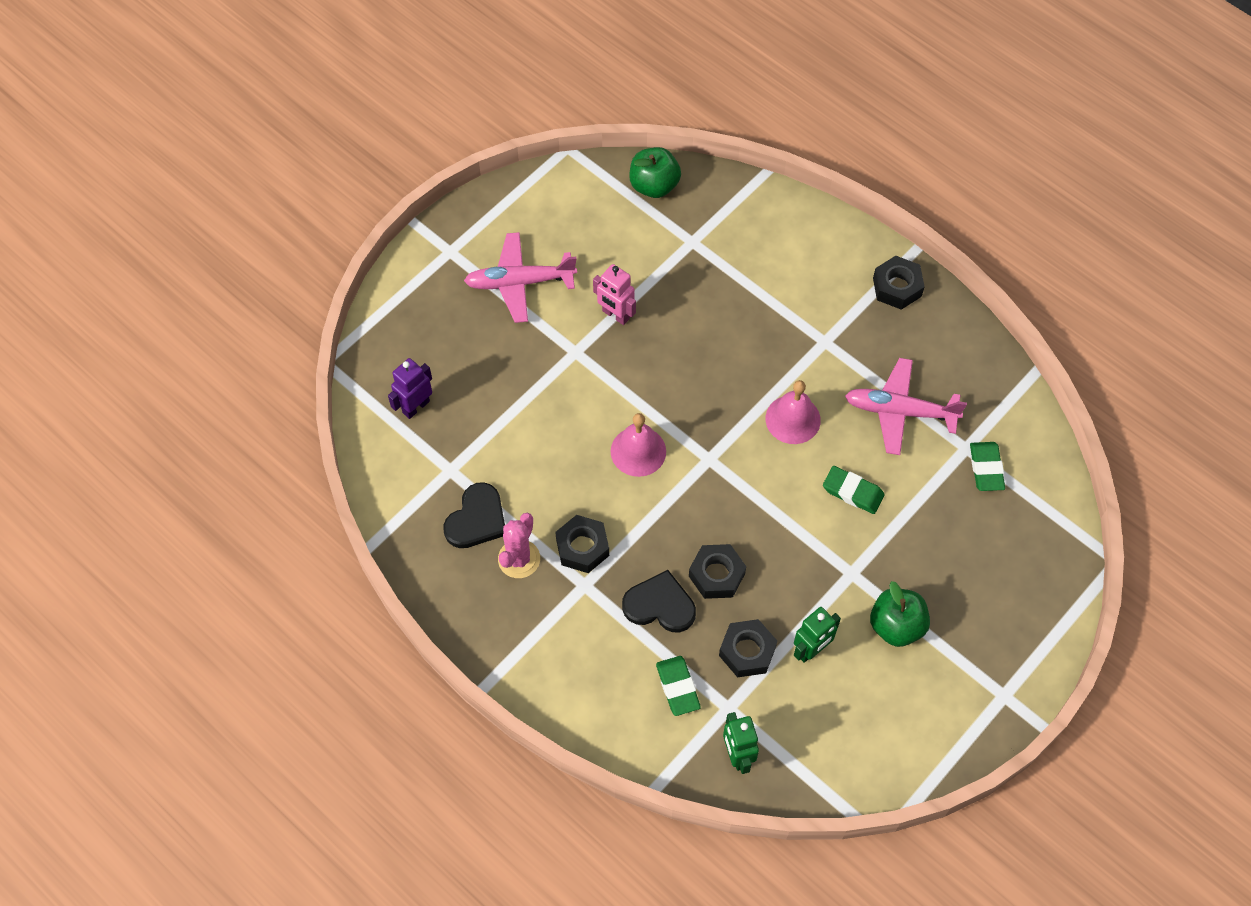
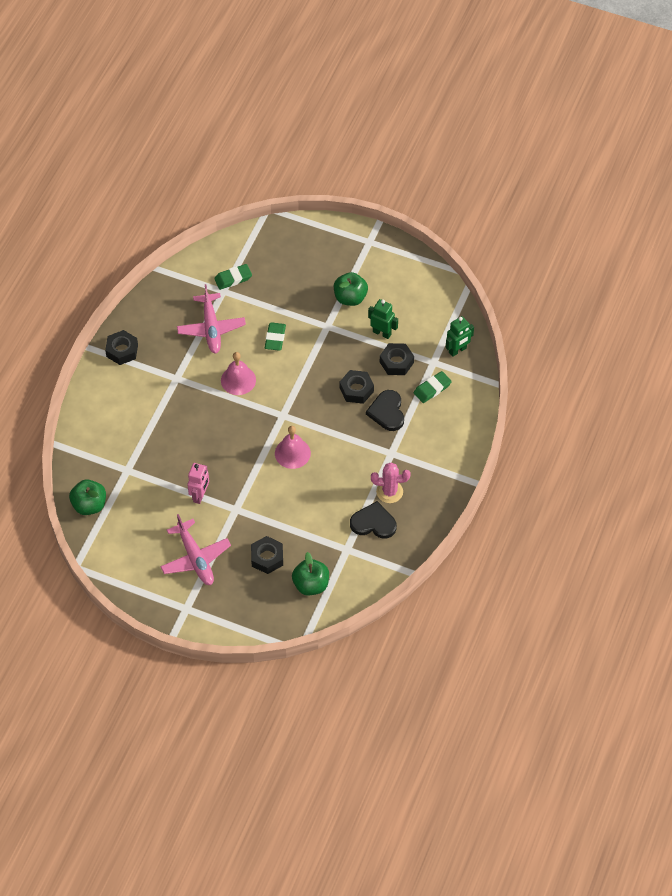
camera: 110 degrees left, 5 degrees down
(415, 407) = (311, 584): purple robot -> green apple
(582, 547) = (368, 461): black nut -> black nut (267, 558)

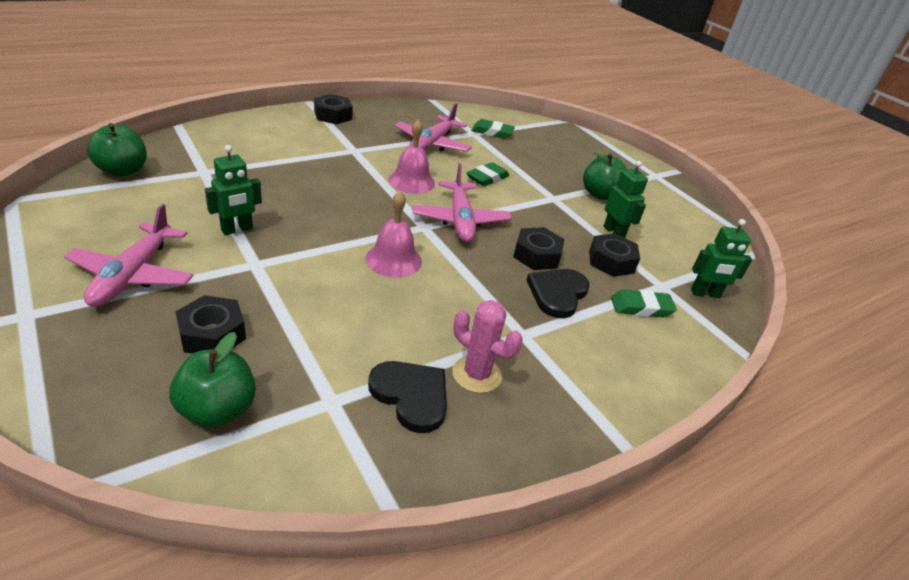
camera: 30 degrees right, 20 degrees down
(200, 495) = (237, 229): pink robot -> green robot
(295, 393) = (460, 220): none -> pink plane

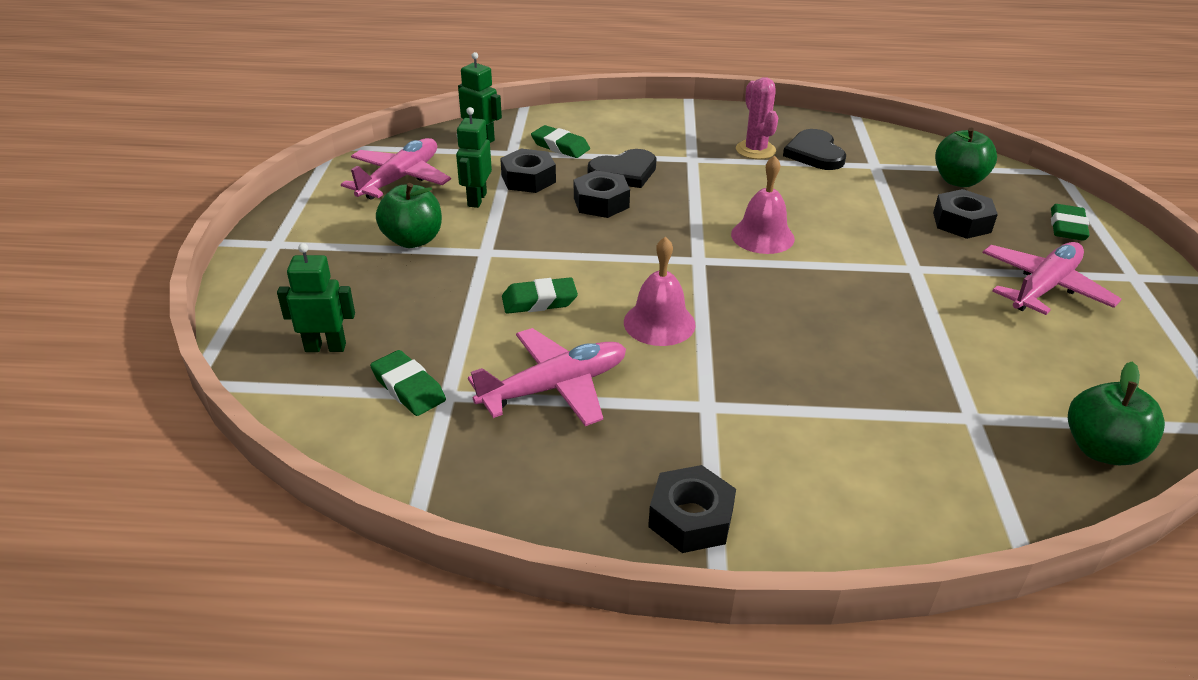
camera: 140 degrees left, 0 degrees up
(80, 368) = (1067, 227): none -> green eraser
(237, 229) = (930, 310): green robot -> green robot (325, 347)
(460, 220) = (646, 256): pink plane -> pink plane (400, 179)

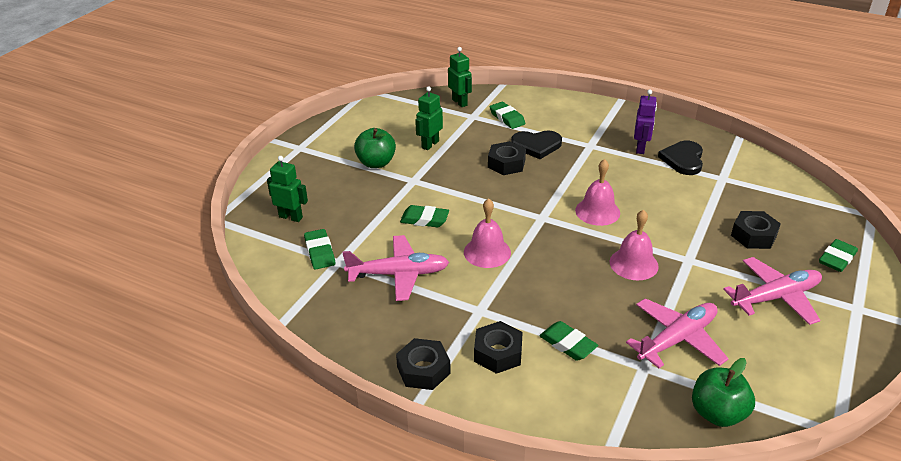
camera: 25 degrees right, 0 degrees up
(400, 179) = (393, 120): pink plane -> pink plane (677, 339)
(528, 179) = (471, 137): black nut -> black nut (498, 353)
(755, 150) = (640, 148): pink cactus -> purple robot
(856, 290) = (633, 264): none -> pink bell
(857, 417) = (568, 344): none -> green eraser
(958, 181) = (779, 204): green apple -> none

